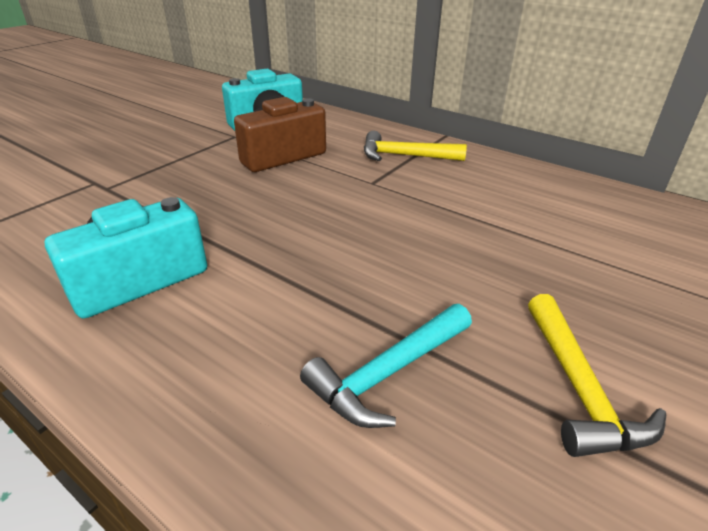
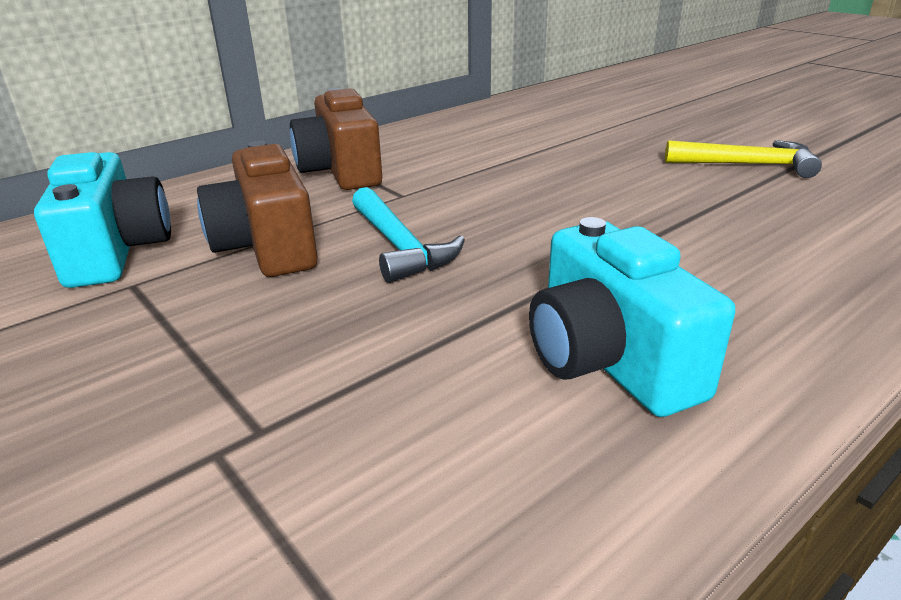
camera: 75 degrees left, 5 degrees down
(388, 373) = (753, 220): turquoise hammer -> turquoise hammer (400, 246)
(404, 156) = (341, 171): yellow hammer -> brown camera

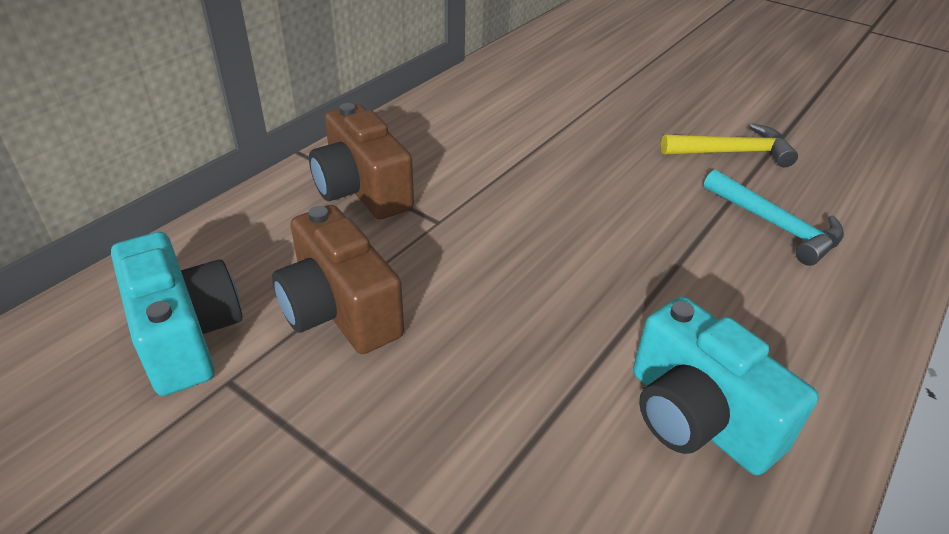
camera: 15 degrees left, 10 degrees up
(400, 246) = (468, 296): turquoise hammer -> turquoise hammer (776, 226)

